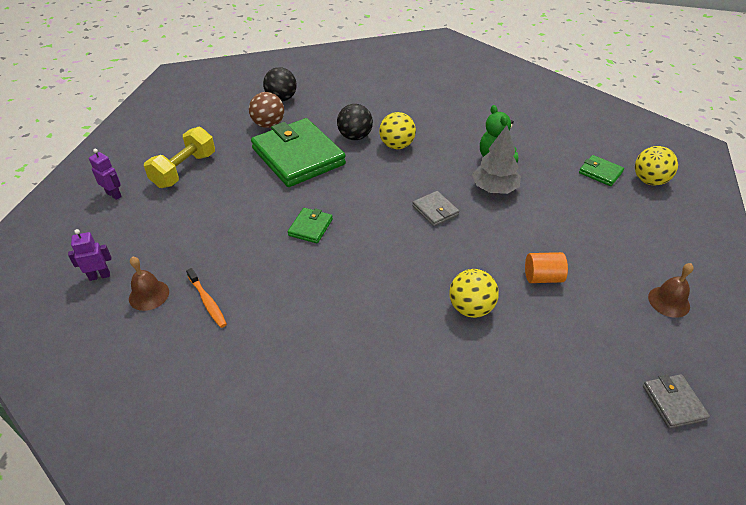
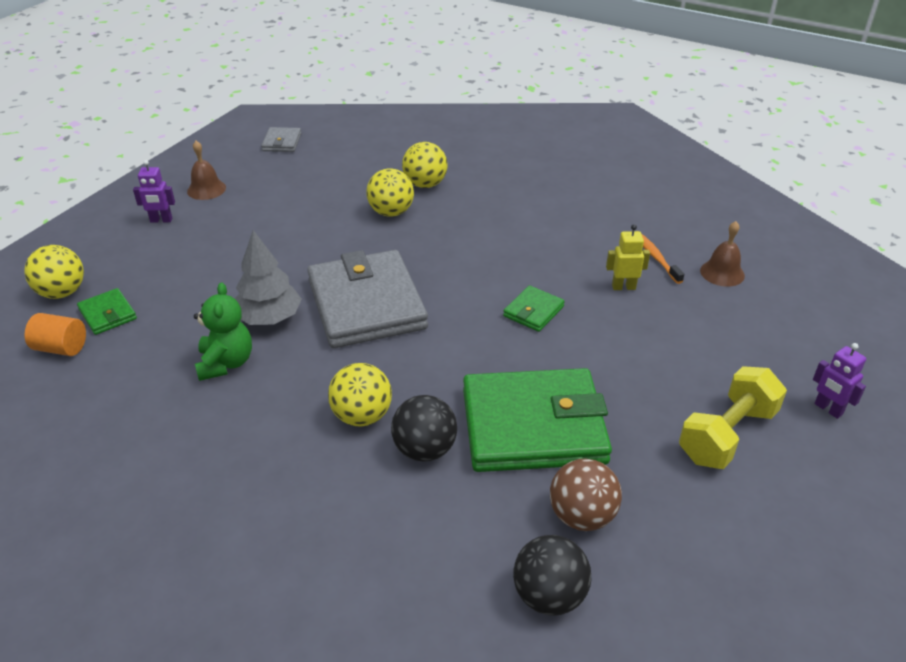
camera: 165 degrees left, 5 degrees down
(99, 276) = (789, 300): purple robot -> purple robot (161, 220)
(239, 263) = (623, 287): none -> yellow robot
(298, 156) = (533, 426): green wallet -> green wallet turned 75 degrees counterclockwise
(435, 210) = (366, 304): grey wallet -> grey wallet, size x2.30
(459, 359) = (425, 184): none -> yellow ball
(542, 277) = (301, 223): orange cylinder -> orange cylinder (61, 348)

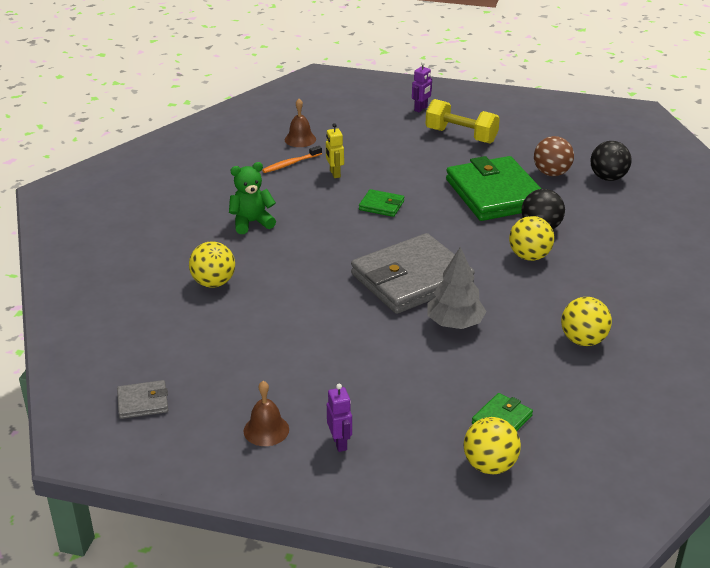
camera: 105 degrees left, 5 degrees down
(61, 348) = (559, 430): orange cylinder -> none
(226, 363) = (518, 330): green teddy bear -> green teddy bear (251, 222)
(391, 212) = (270, 293): yellow ball -> yellow ball (583, 340)

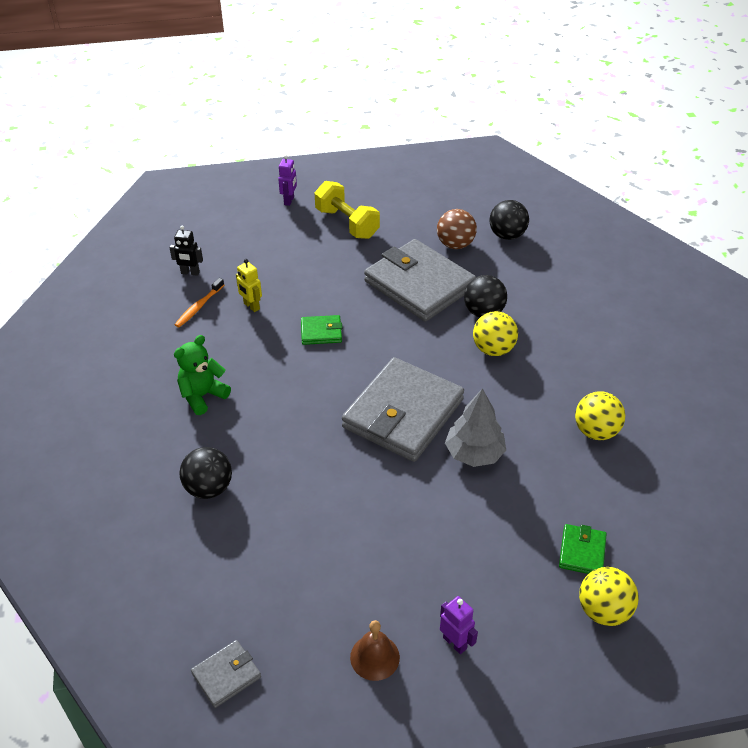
camera: 25 degrees left, 10 degrees up
(213, 283) = (209, 488): yellow ball -> black ball
(300, 139) = (190, 273): brown bell -> black robot
(461, 136) = (347, 223): yellow dumbbell -> yellow dumbbell turned 45 degrees clockwise
(495, 194) = (419, 284): green wallet -> grey wallet

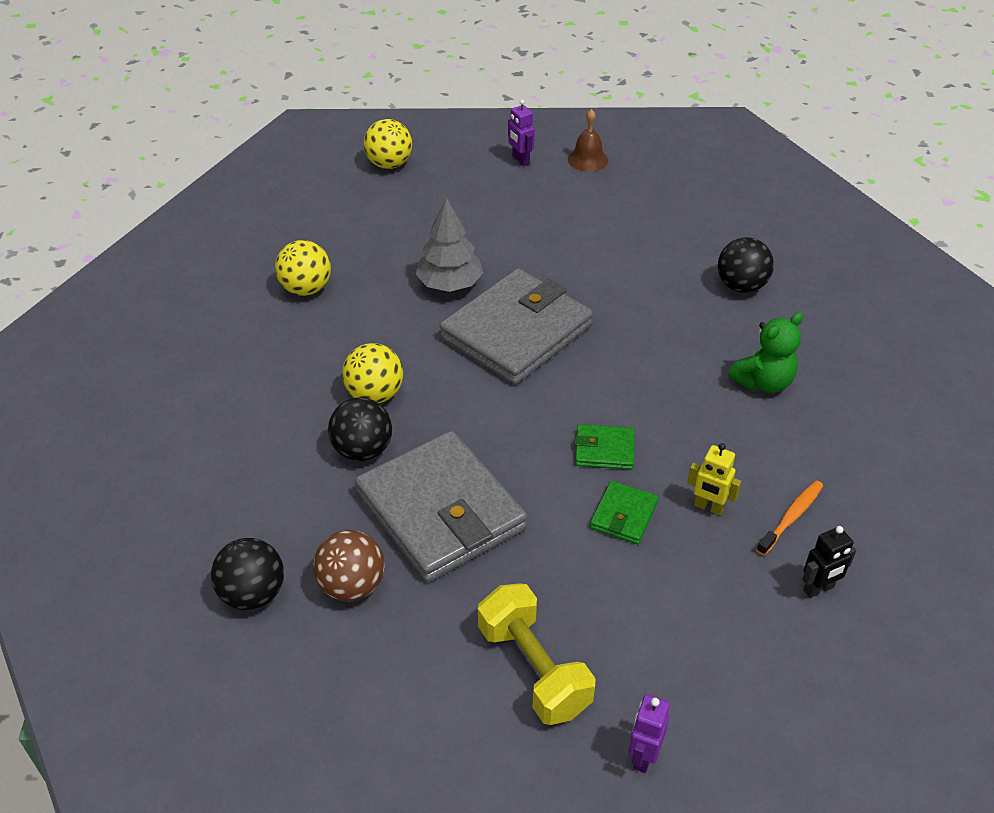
camera: 170 degrees left, 0 degrees up
(190, 273) = (818, 589): black robot -> black robot turned 135 degrees clockwise
(226, 675) = (708, 163): grey wallet -> none
(251, 306) = (708, 507): yellow robot -> yellow robot turned 150 degrees clockwise
(582, 552) = (384, 199): green wallet -> green wallet (623, 515)

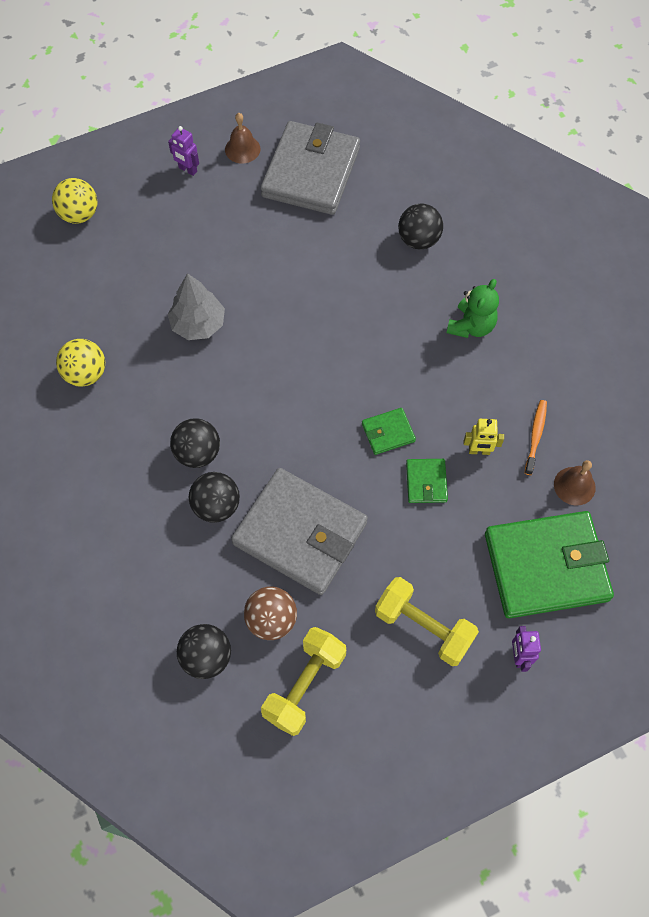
camera: 25 degrees left, 20 degrees up
(347, 672) = (304, 685): none -> yellow dumbbell
(375, 394) = (198, 453): yellow ball -> black ball
(516, 332) = (273, 351): grey wallet -> grey wallet (311, 172)
(735, 665) = (546, 567): none -> green wallet
(818, 589) = (574, 486): black robot -> brown bell

